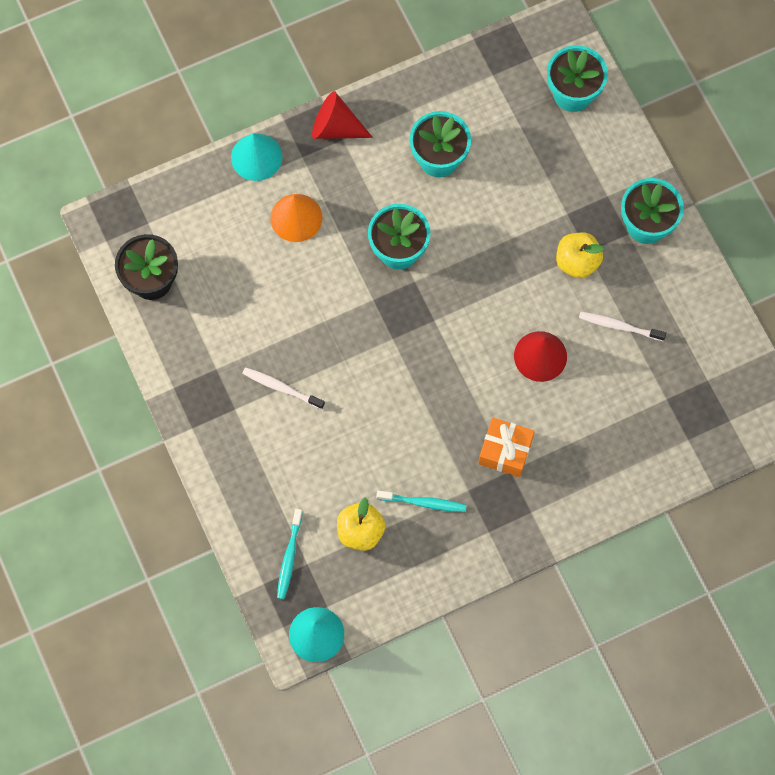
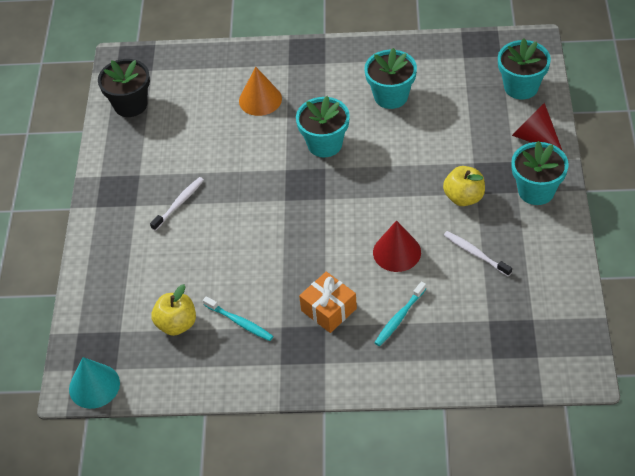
camera: 30 degrees right, 20 degrees down
(256, 157) = (255, 54): turquoise cone -> none
(281, 388) = (179, 203): white toothbrush -> white toothbrush turned 75 degrees clockwise
(289, 557) = (109, 321): turquoise toothbrush -> turquoise toothbrush (399, 318)
(335, 127) = (324, 54): red cone -> red cone (535, 137)

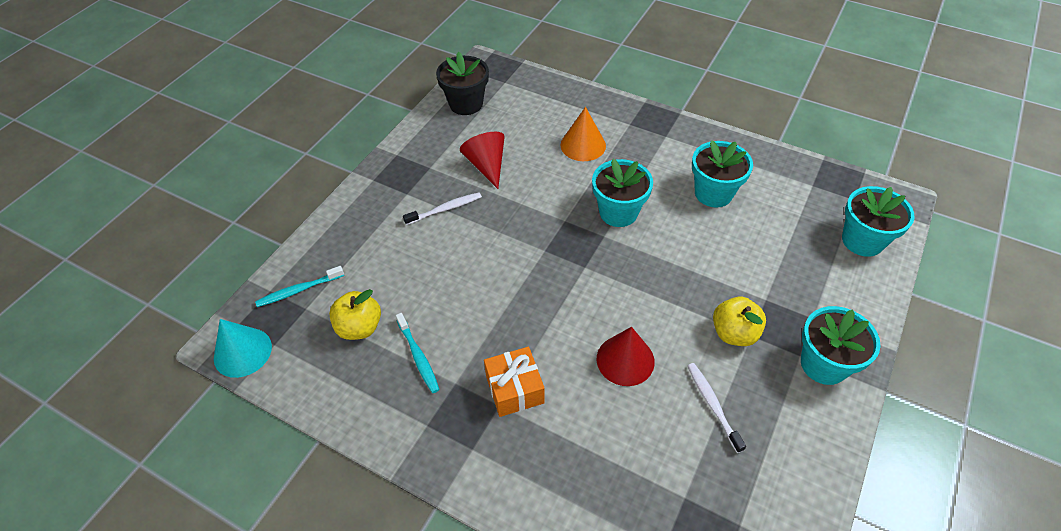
camera: 25 degrees right, 0 degrees up
(399, 318) = (583, 439): turquoise toothbrush -> turquoise toothbrush (299, 290)
(535, 137) = (852, 302): red cone -> red cone (486, 165)

